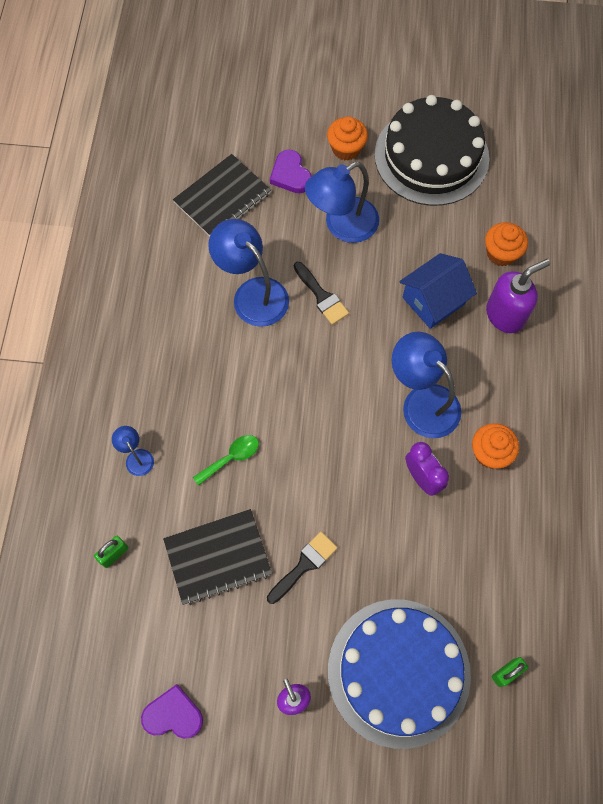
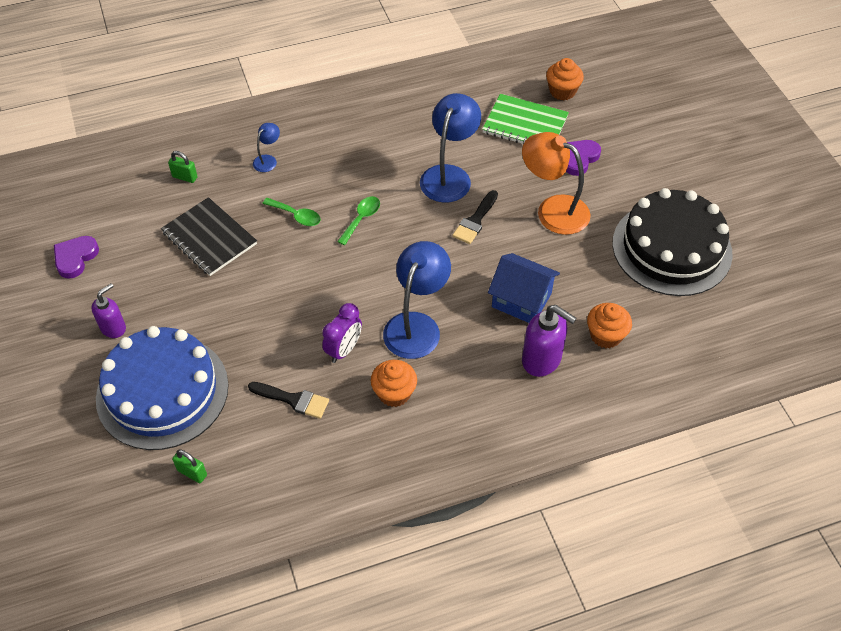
camera: 65 degrees right, 15 degrees down
(173, 714) = (75, 258): purple heart -> purple heart turned 135 degrees counterclockwise
(222, 198) = (525, 124): black notebook -> green notebook
(267, 397) = (361, 219): none -> green spoon
(304, 565) = (227, 295): black brush -> black brush (293, 400)
(342, 226) = (553, 210): blue lamp -> orange lamp
(346, 149) = (633, 185): orange cupcake -> orange cupcake (562, 91)

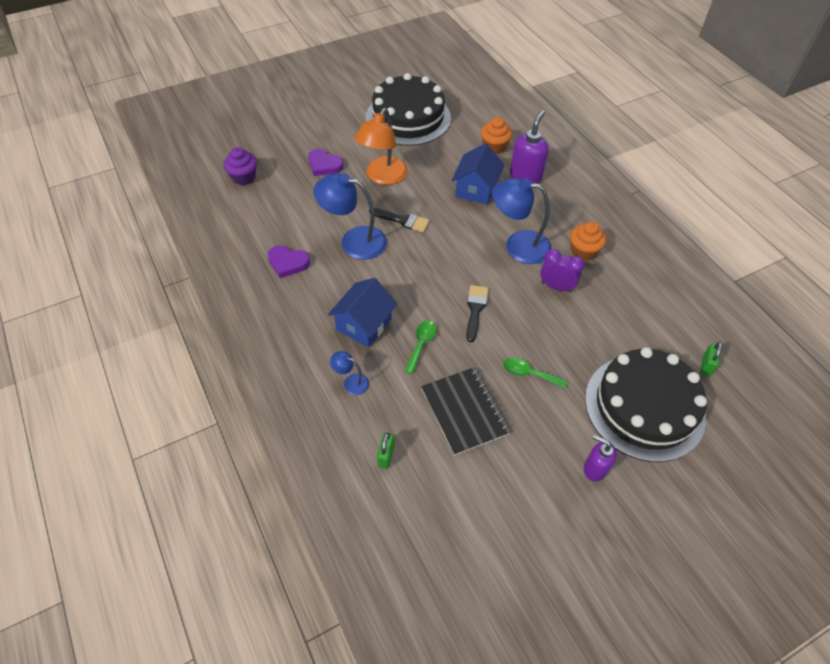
camera: 100 degrees left, 0 degrees up
(75, 258) = (521, 537): purple heart -> purple heart (288, 263)
(162, 391) = (644, 407): blue cake -> black cake
(209, 238) = (464, 411): black notebook -> black notebook turned 60 degrees counterclockwise
(293, 400) = (614, 311): black brush -> black brush (475, 309)
(332, 174) = (364, 324): none -> blue house
(361, 219) = (415, 295): green spoon -> green spoon (529, 374)
(525, 124) = (286, 198): green notebook -> none
(562, 91) = (244, 177): orange cupcake -> purple cupcake

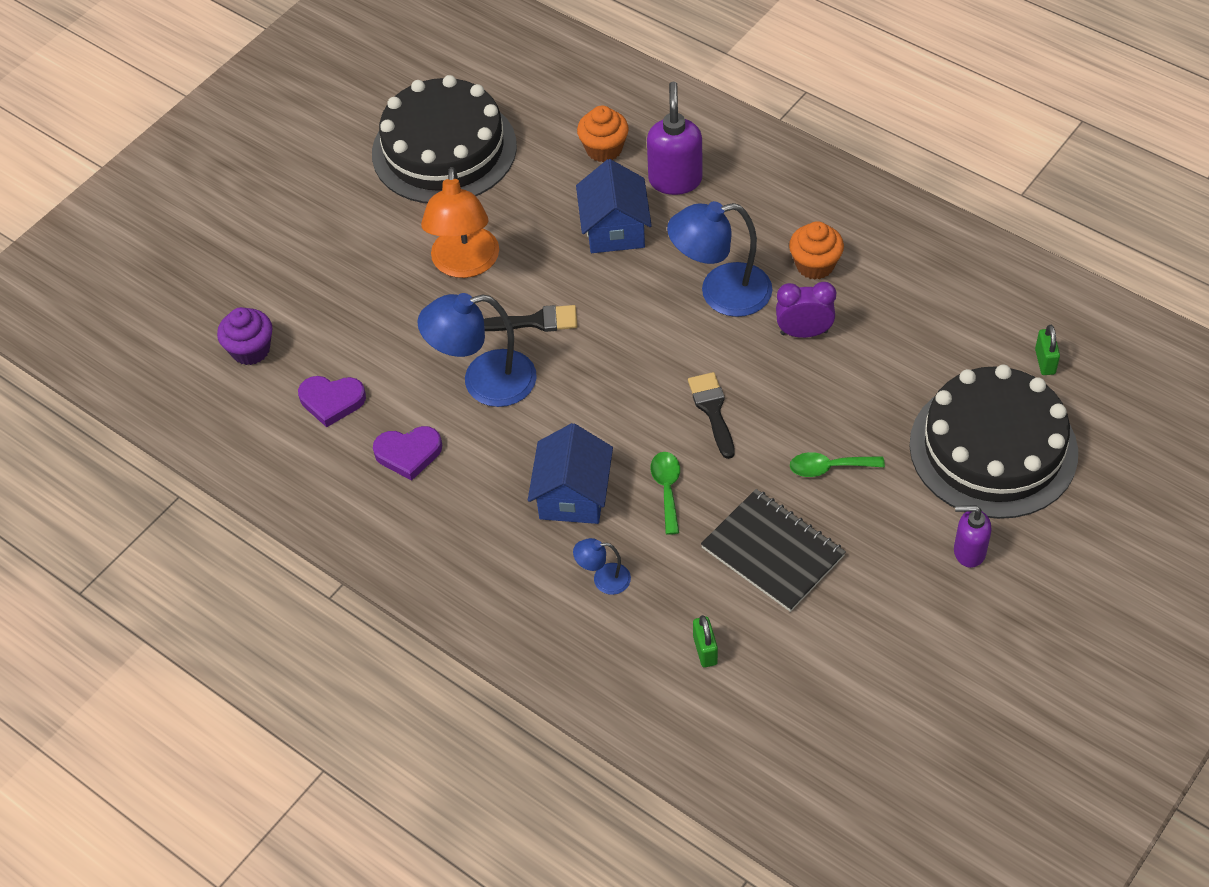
camera: 20 degrees left, 0 degrees up
(324, 165) = (363, 280): purple heart -> purple heart (332, 401)

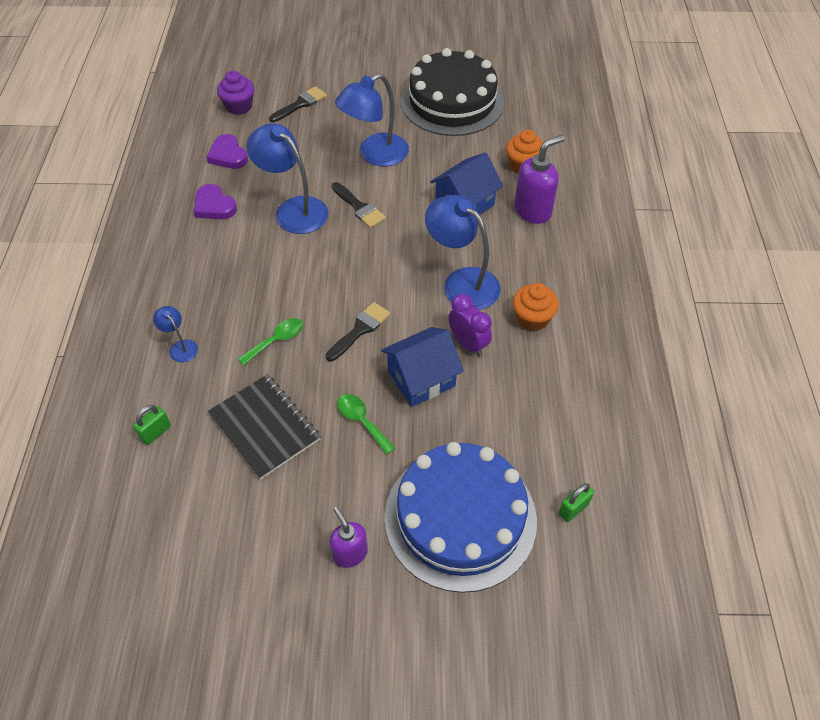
camera: 50 degrees right, 0 degrees up
(307, 288) = (300, 104): none -> black brush
(465, 264) = (375, 155): orange lamp -> blue lamp
(573, 495) = (237, 296): blue house -> blue house (421, 379)
(772, 552) = (264, 427): black notebook -> black notebook turned 45 degrees counterclockwise
(993, 448) = (460, 517): black cake -> blue cake

